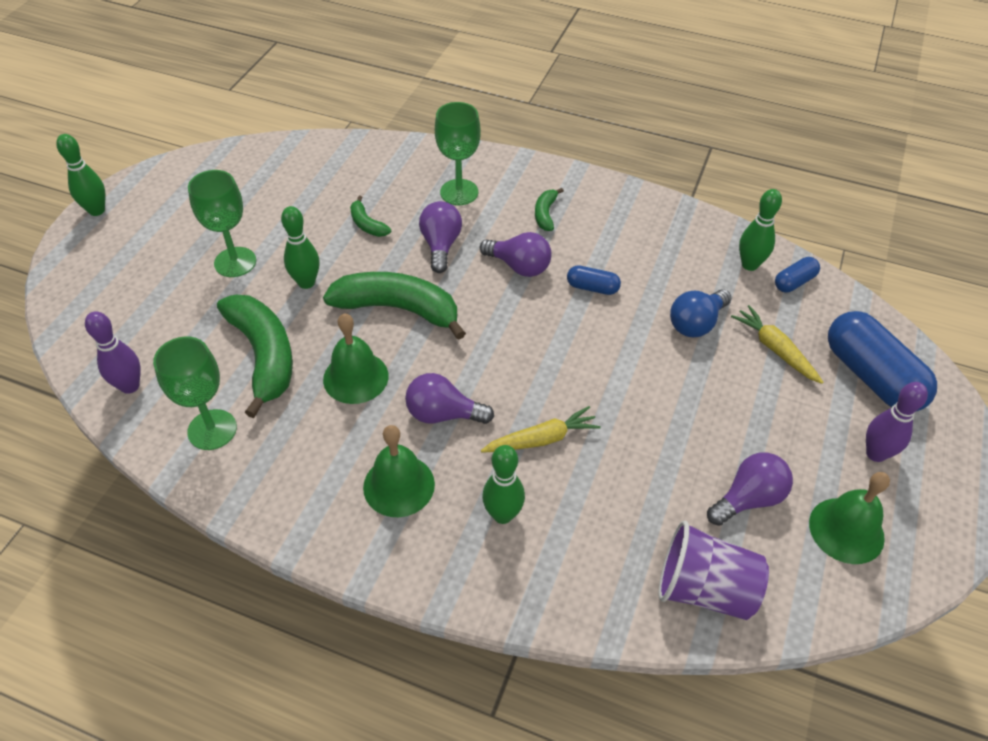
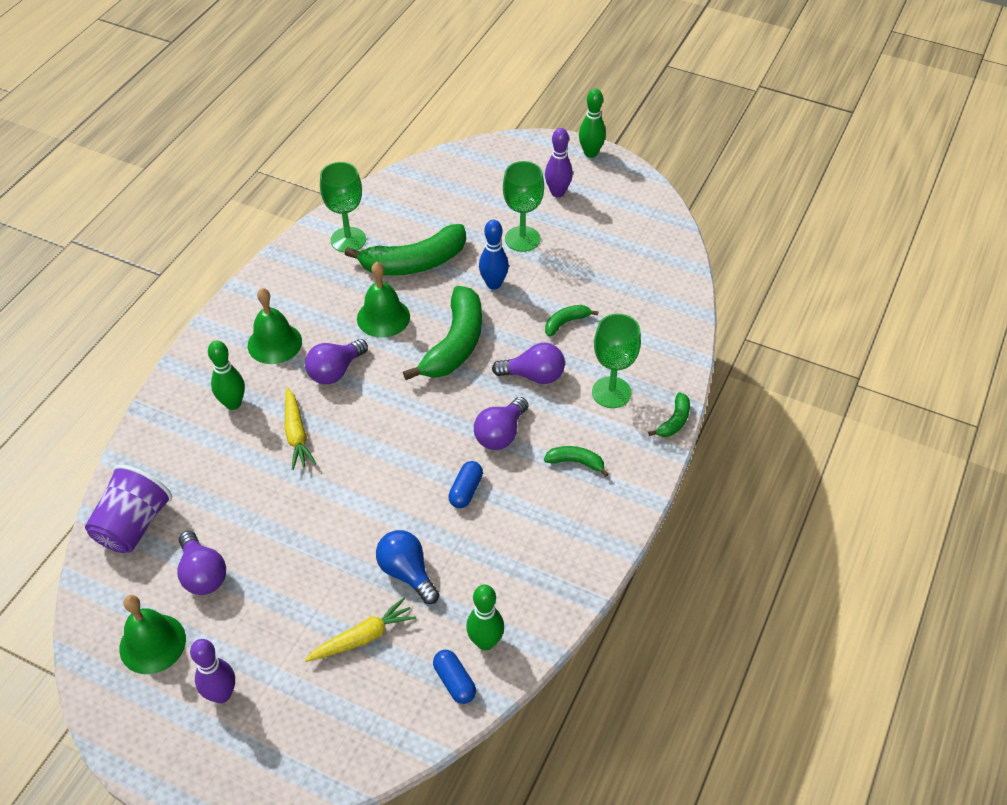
camera: 95 degrees right, 0 degrees up
(130, 386) = (397, 194): purple bowling pin -> purple bowling pin (557, 192)
(306, 282) = (493, 284): green bowling pin -> blue bowling pin
(443, 414) = (335, 371): purple light bulb -> purple light bulb turned 150 degrees counterclockwise
(489, 154) = (674, 421): none -> green banana
(871, 376) = (312, 721): blue capsule -> none

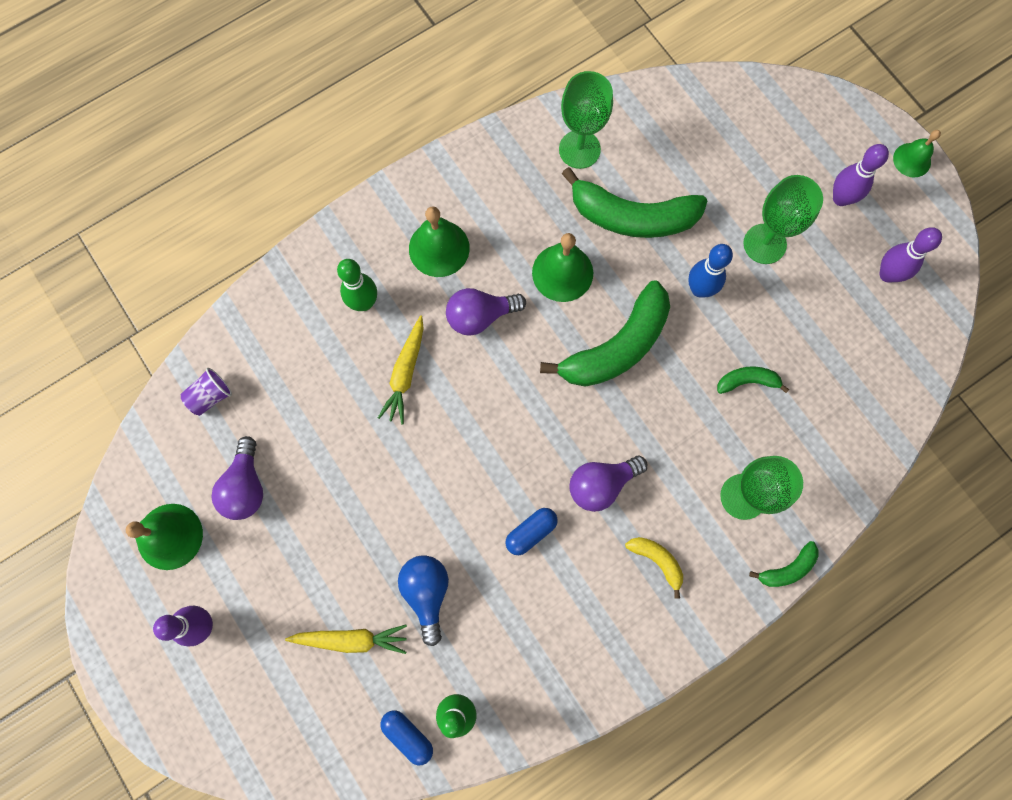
camera: 30 degrees right, 25 degrees up
(133, 525) = (210, 396): purple cup -> purple cup, size x0.53
(454, 681) = (408, 735): blue capsule -> blue capsule turned 45 degrees counterclockwise
(534, 375) = (675, 431): purple light bulb -> none
(575, 462) = (657, 561): green banana -> yellow banana
(590, 153) = (912, 160): green bowling pin -> green bell
(620, 221) = (887, 274): none -> purple bowling pin

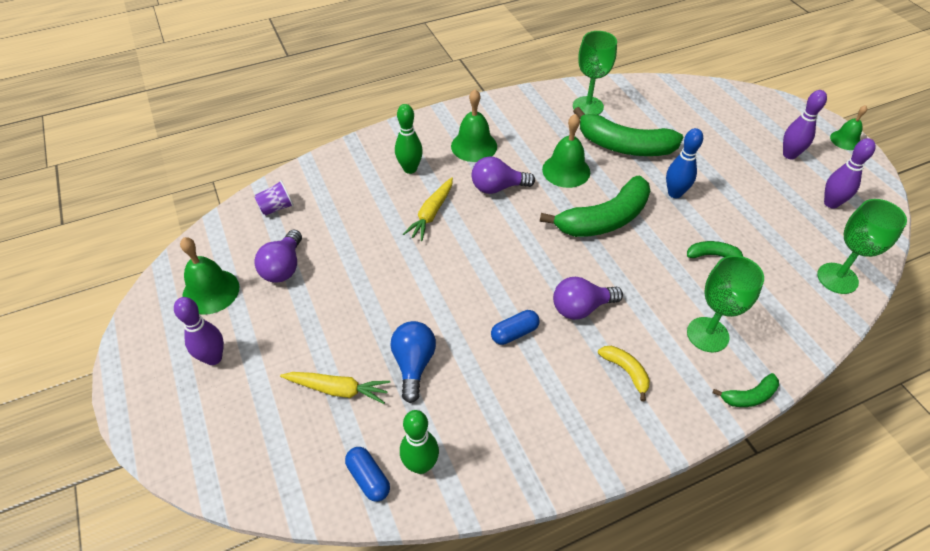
camera: 10 degrees right, 25 degrees down
(764, 244) = (728, 173): green goblet -> green goblet (837, 278)

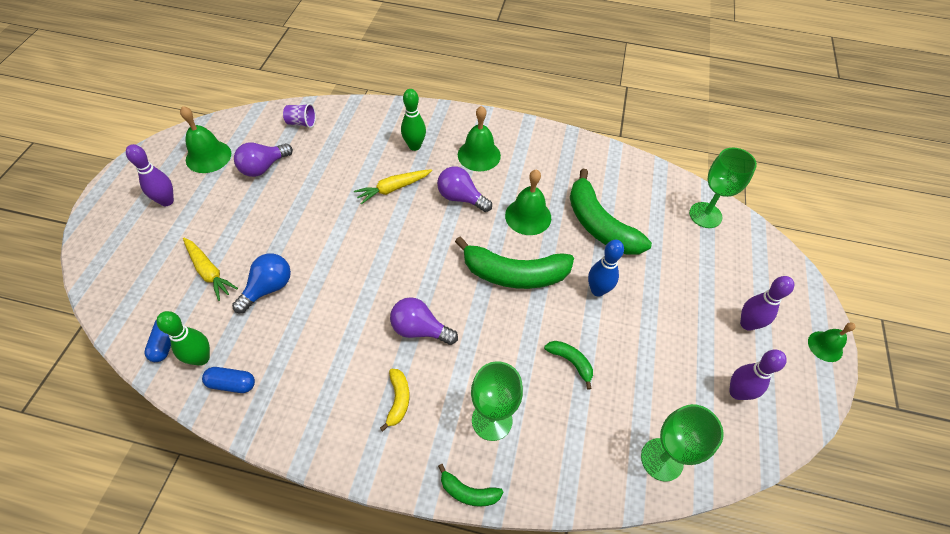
camera: 35 degrees right, 5 degrees up
(514, 333) = (354, 314): blue capsule -> blue capsule (232, 384)
(588, 106) = (605, 174): green goblet -> green goblet (705, 215)

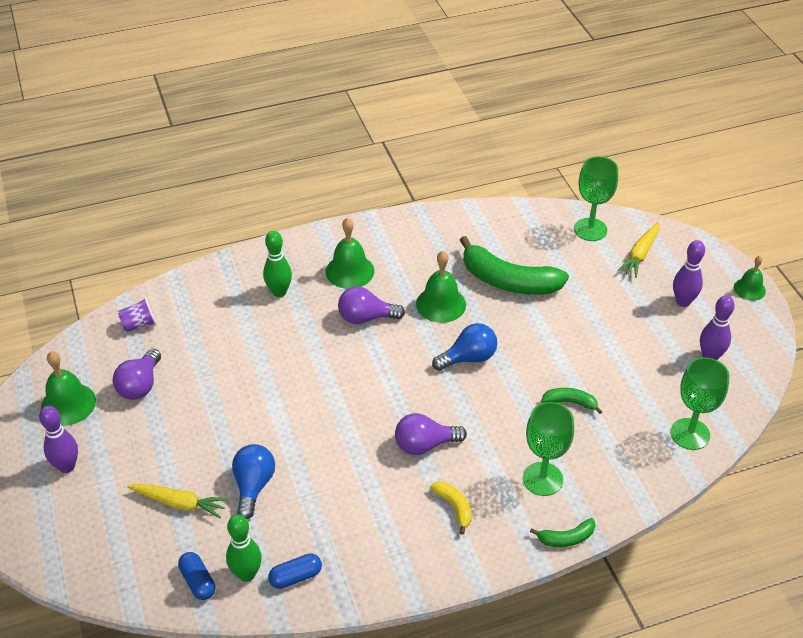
camera: 30 degrees left, 10 degrees down
(393, 189) = (293, 341): yellow carrot -> yellow carrot (640, 254)
(514, 274) = (468, 358): green banana -> blue light bulb
(597, 290) = (548, 336): blue bowling pin -> none

